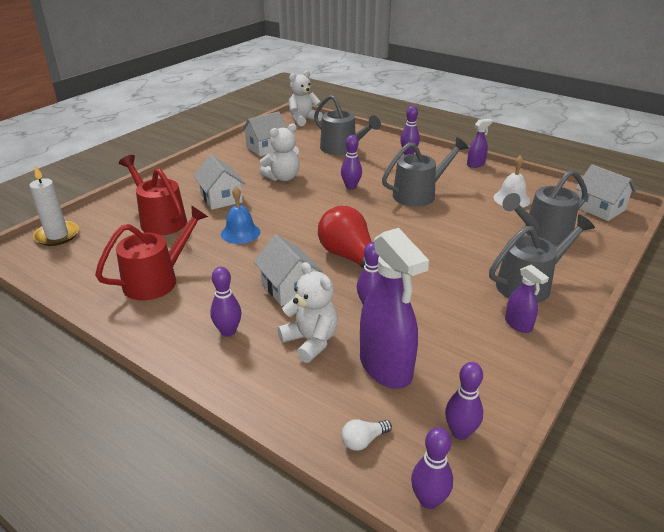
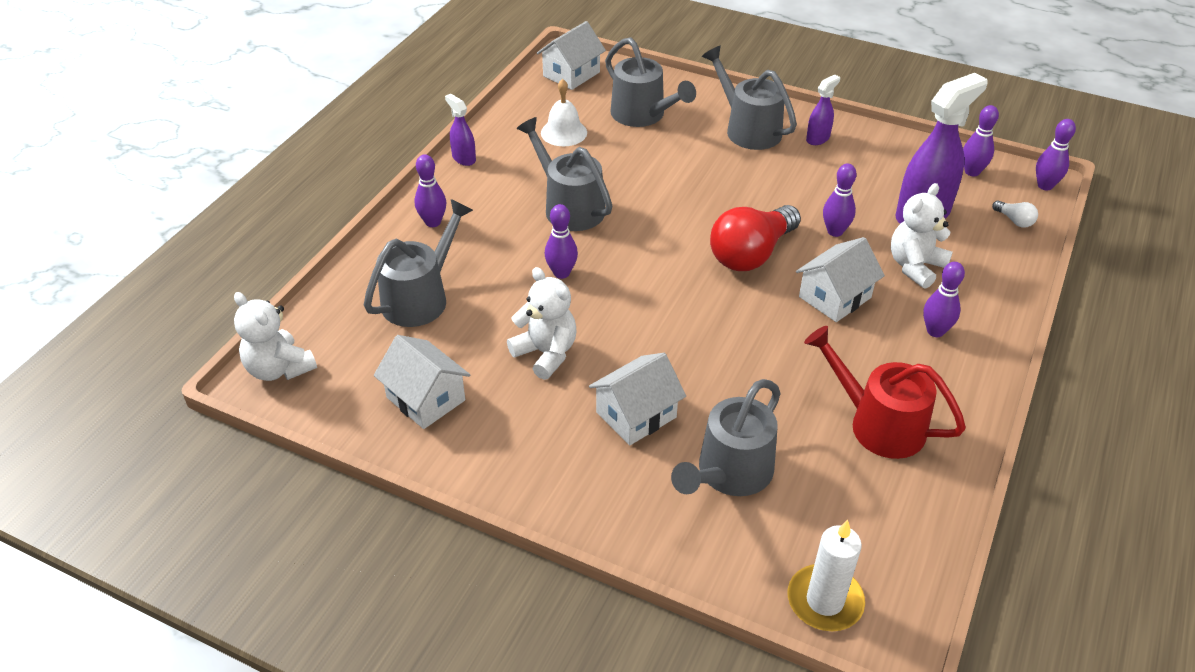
camera: 100 degrees left, 10 degrees up
(159, 220) = (729, 474): red watering can -> grey watering can
(240, 233) = (731, 367): blue bell -> none

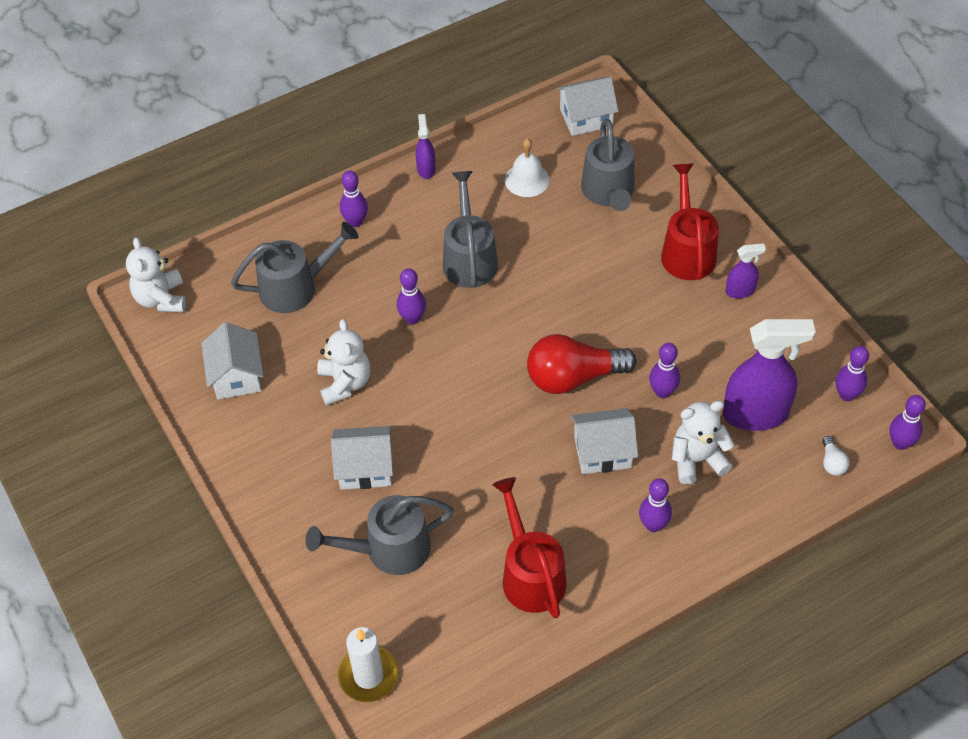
camera: 35 degrees right, 10 degrees up
(747, 129) = (687, 250): grey watering can -> red watering can

